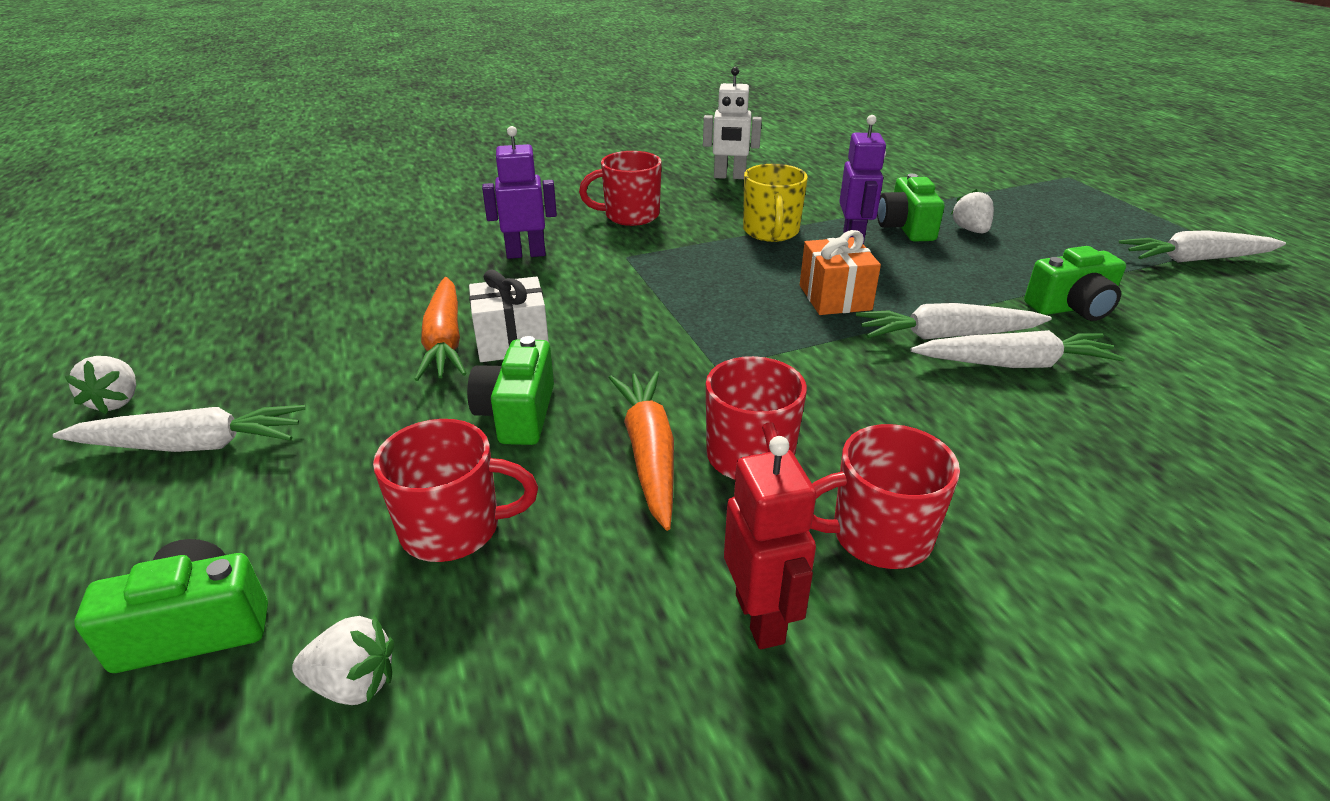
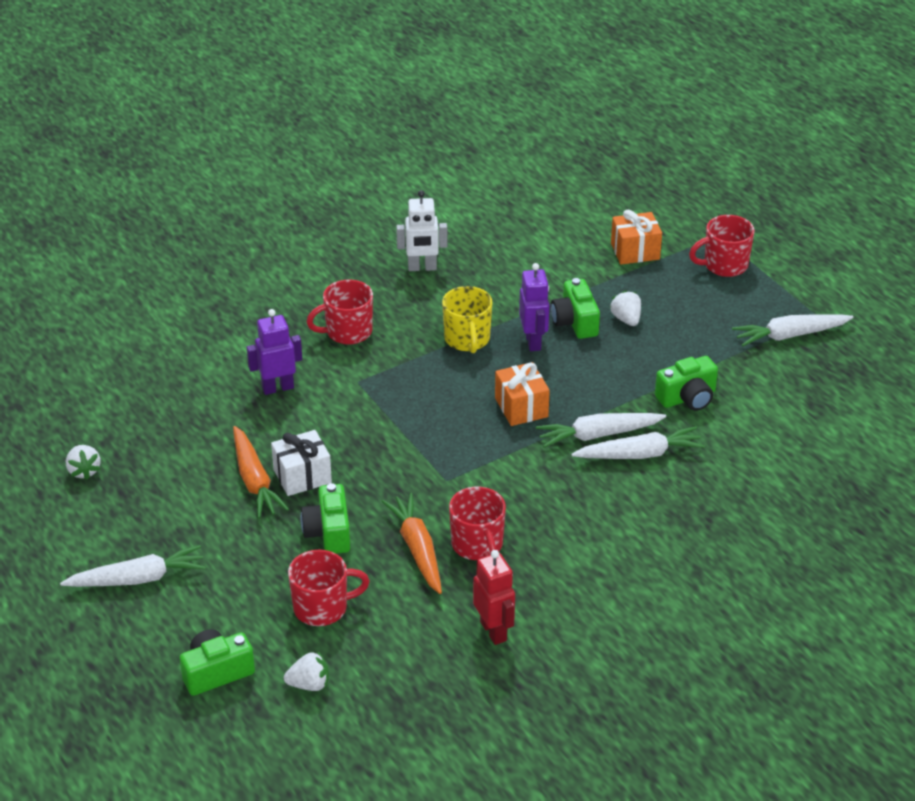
camera: 10 degrees left, 5 degrees up
(117, 401) = (64, 555): white strawberry -> white strawberry (84, 471)
(878, 536) = (551, 582): red mug -> red mug (724, 265)
(972, 181) = (635, 251): none -> orange gift

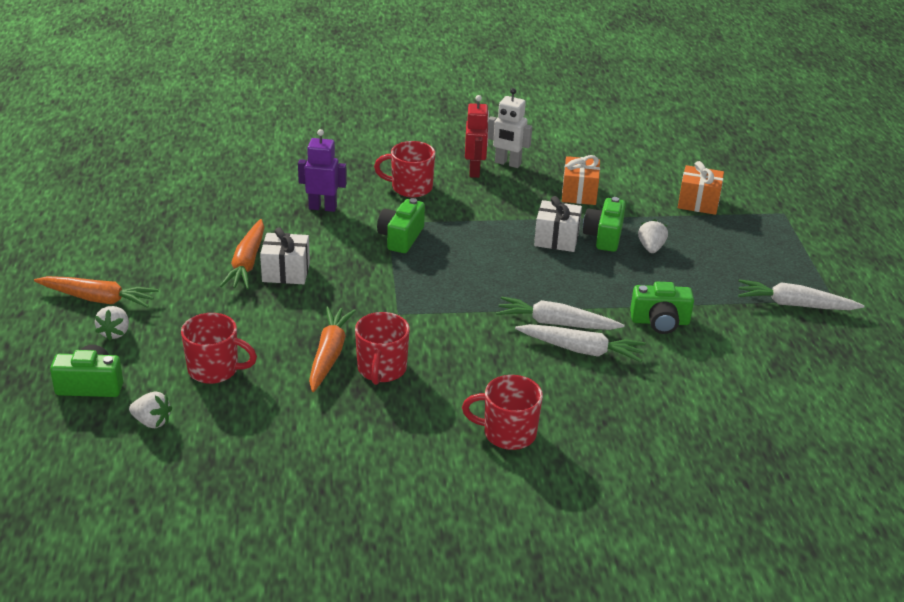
camera: 25 degrees right, 5 degrees down
(84, 471) = (131, 216): white strawberry -> white strawberry (115, 332)
(138, 578) = (98, 299): white carrot -> orange carrot
(328, 532) = (270, 318): green camera -> green camera (401, 238)
(467, 339) = (502, 221): yellow mug -> none
(494, 631) = (337, 439): red robot -> red robot (475, 171)
(521, 407) = (506, 282): orange gift -> orange gift (579, 193)
(533, 341) = (556, 239): purple robot -> white gift
(724, 265) = (772, 235): red mug -> red mug (508, 433)

